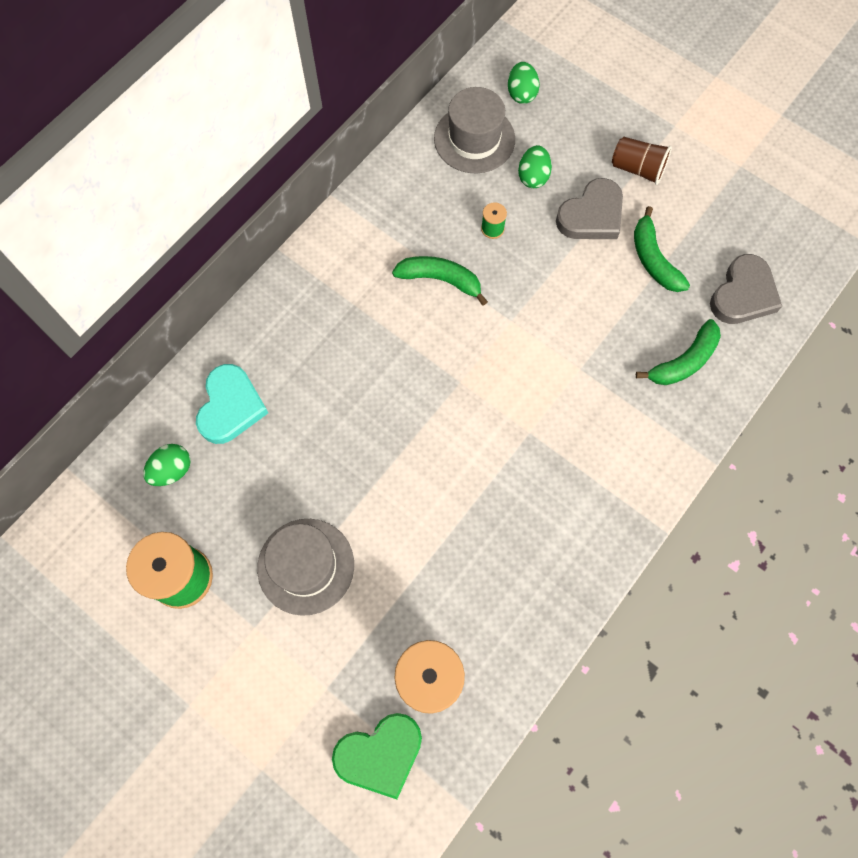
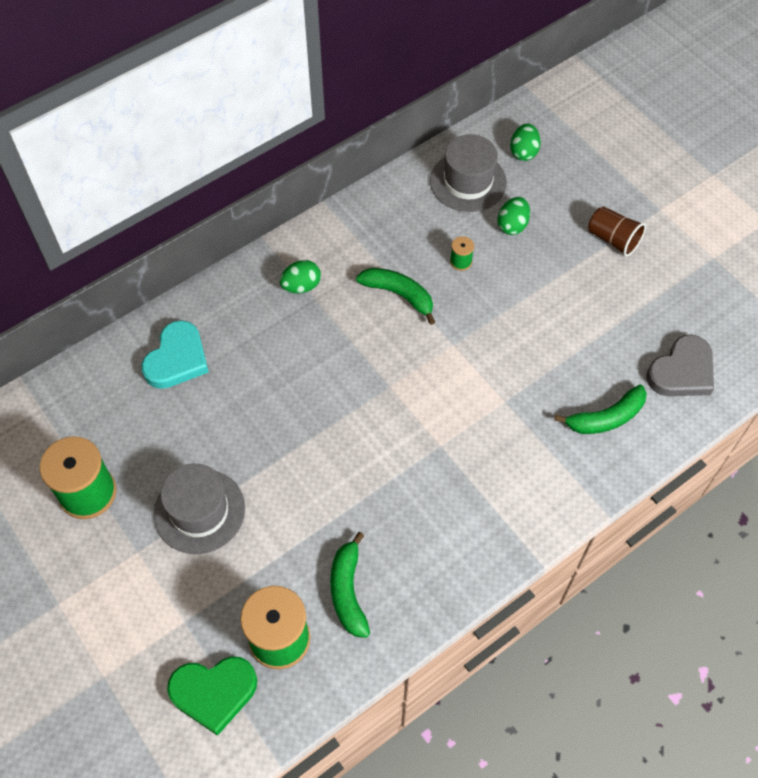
camera: 15 degrees right, 10 degrees down
(172, 470) = (108, 400): green egg -> green egg (301, 286)
(591, 215) = (557, 270): grey heart -> none
(653, 259) = (604, 321): green banana -> green banana (348, 591)

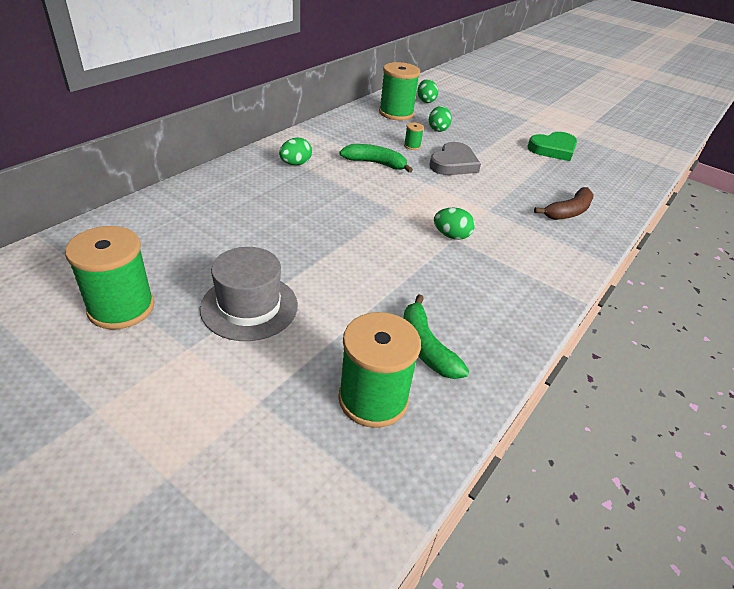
camera: 20 degrees left, 20 degrees down
(177, 359) = (198, 209): turquoise heart -> none
(214, 692) = (316, 466): green heart -> green heart (553, 149)
(439, 440) = (451, 236): none -> green egg
(468, 182) = (396, 113): grey hat -> green spool
(606, 418) = (568, 212): green banana -> brown banana
(613, 239) = (508, 132): brown cup -> none
(682, 371) = (600, 185): grey heart -> grey heart (453, 164)

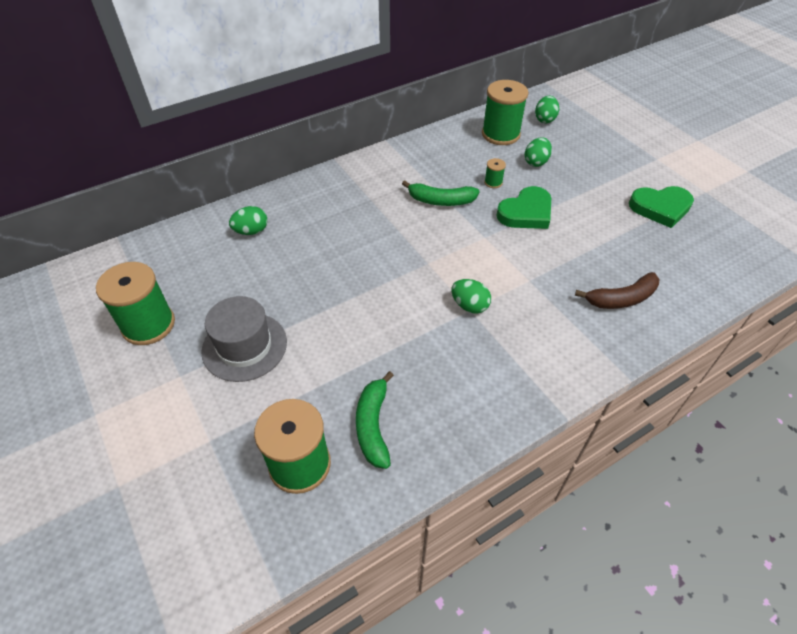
camera: 25 degrees right, 10 degrees up
(295, 164) = (361, 191): green egg -> green egg (251, 231)
(375, 163) = (441, 201): green banana -> green banana turned 150 degrees clockwise
(453, 164) = (526, 213): grey heart -> green heart

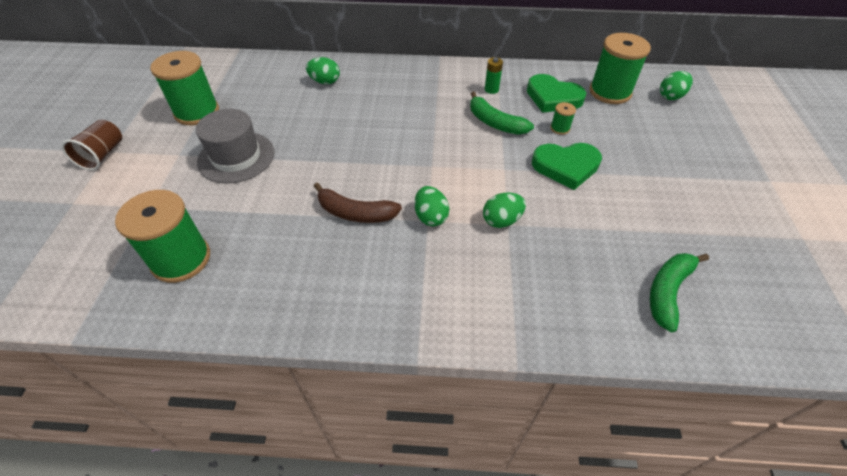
camera: 35 degrees right, 0 degrees up
(91, 422) = (103, 155): none -> brown cup
(373, 425) = (257, 264): green banana -> green banana (667, 292)
(409, 172) = (491, 89): none -> green battery
(536, 162) = (622, 129): green egg -> green egg (501, 220)
(621, 299) = (587, 290): brown banana -> brown banana (355, 213)
(660, 208) = (725, 228): green heart -> green heart (553, 97)

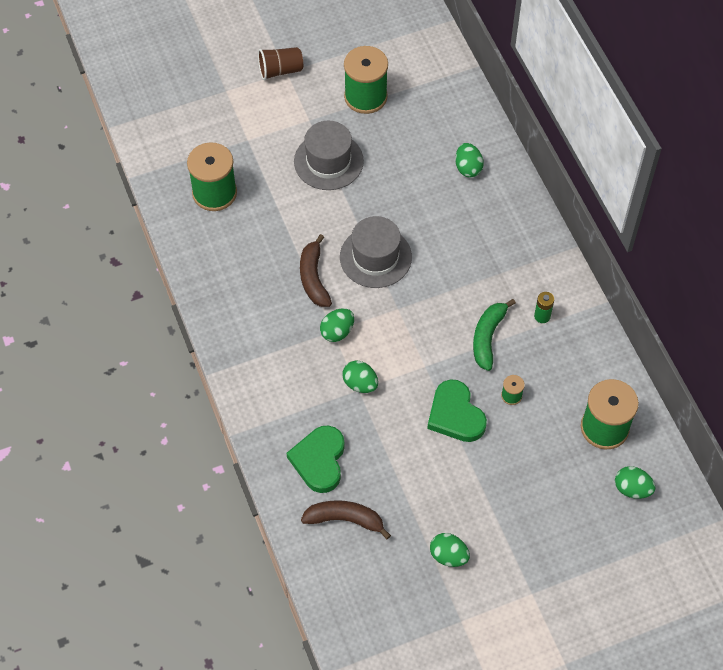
camera: 65 degrees right, 10 degrees up
(366, 161) = (375, 257): none -> grey hat
(553, 97) = (561, 376): green heart -> green heart (319, 460)
(667, 292) = (345, 519): green banana -> brown banana
(724, 222) = (448, 556): none -> green egg

